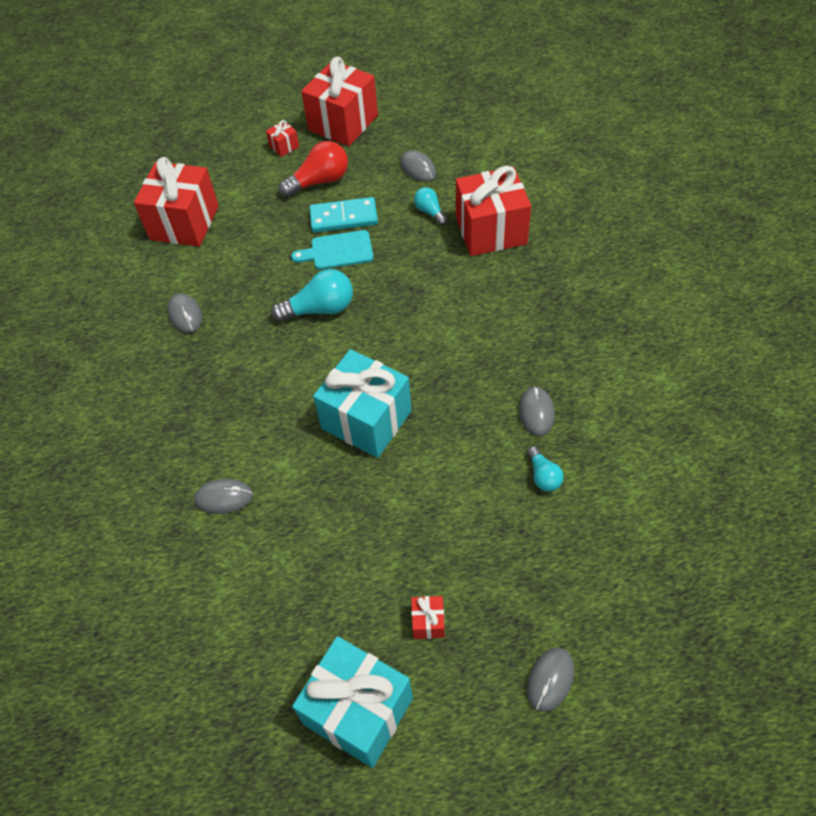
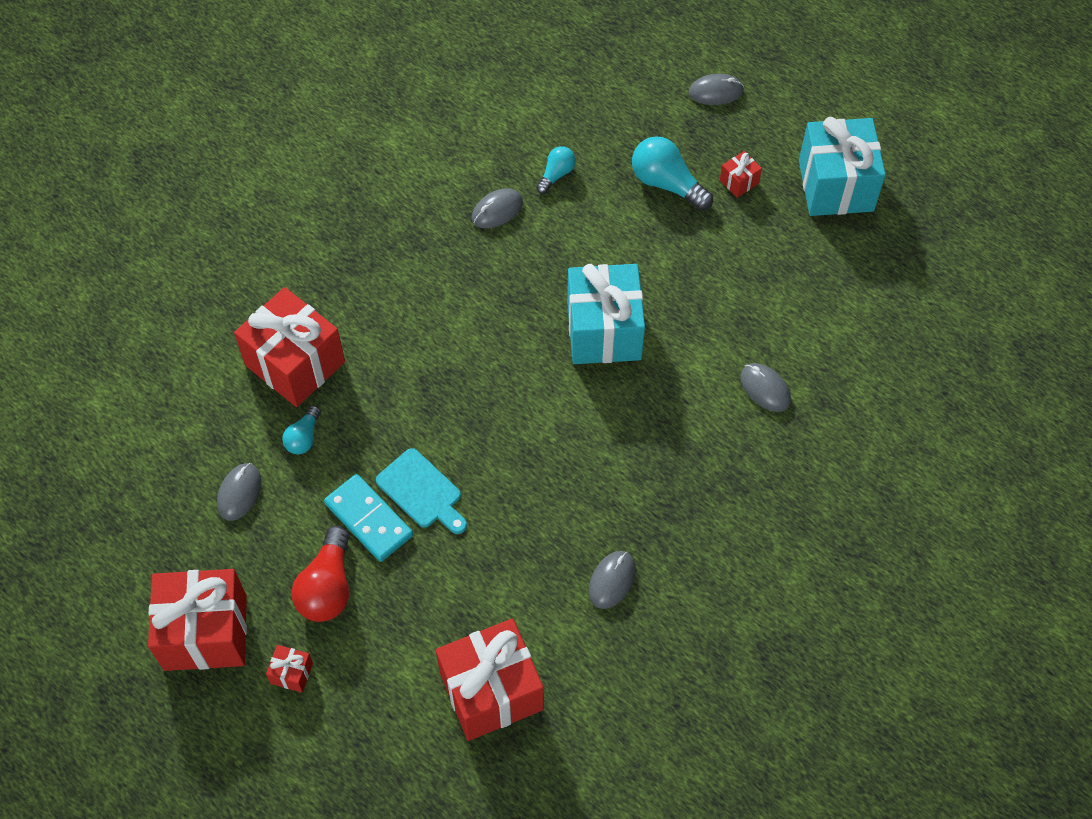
camera: 130 degrees left, 5 degrees up
(319, 181) = (327, 586): red light bulb -> red light bulb turned 105 degrees counterclockwise
(320, 309) = (510, 455): turquoise light bulb -> turquoise light bulb (667, 184)

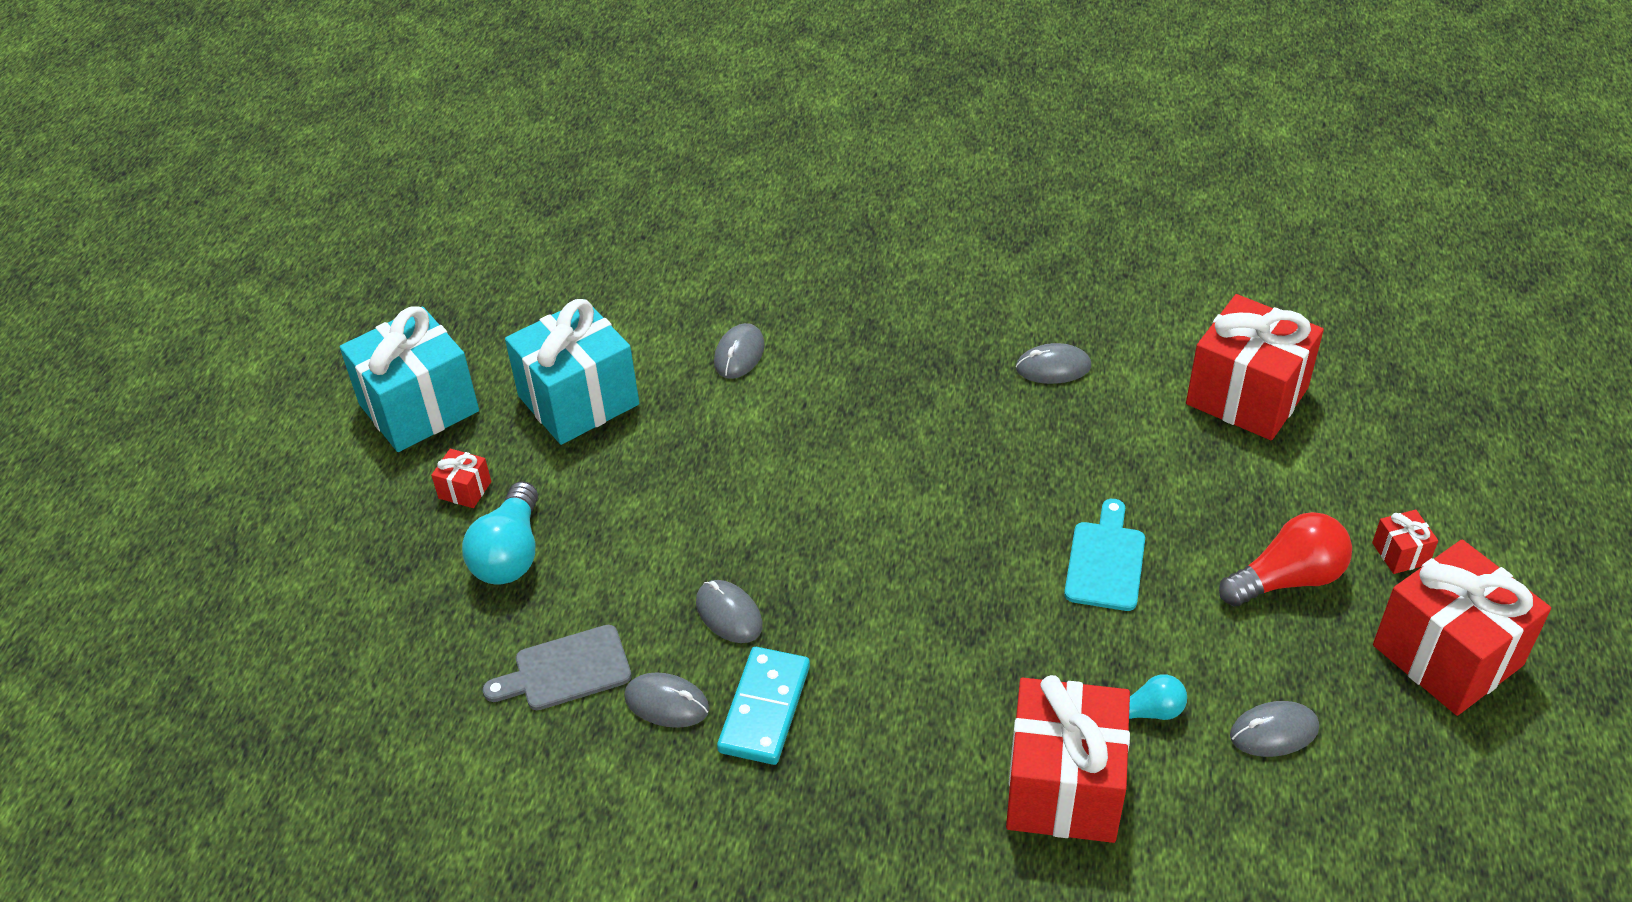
camera: 120 degrees left, 15 degrees down
(368, 519) = (1182, 589): turquoise domino -> turquoise domino (765, 709)
(556, 174) = (566, 670): turquoise light bulb -> grey cutting board
(604, 331) = (769, 510): turquoise gift -> turquoise gift (578, 400)
(716, 91) = (324, 574): grey mouse -> grey mouse (729, 614)

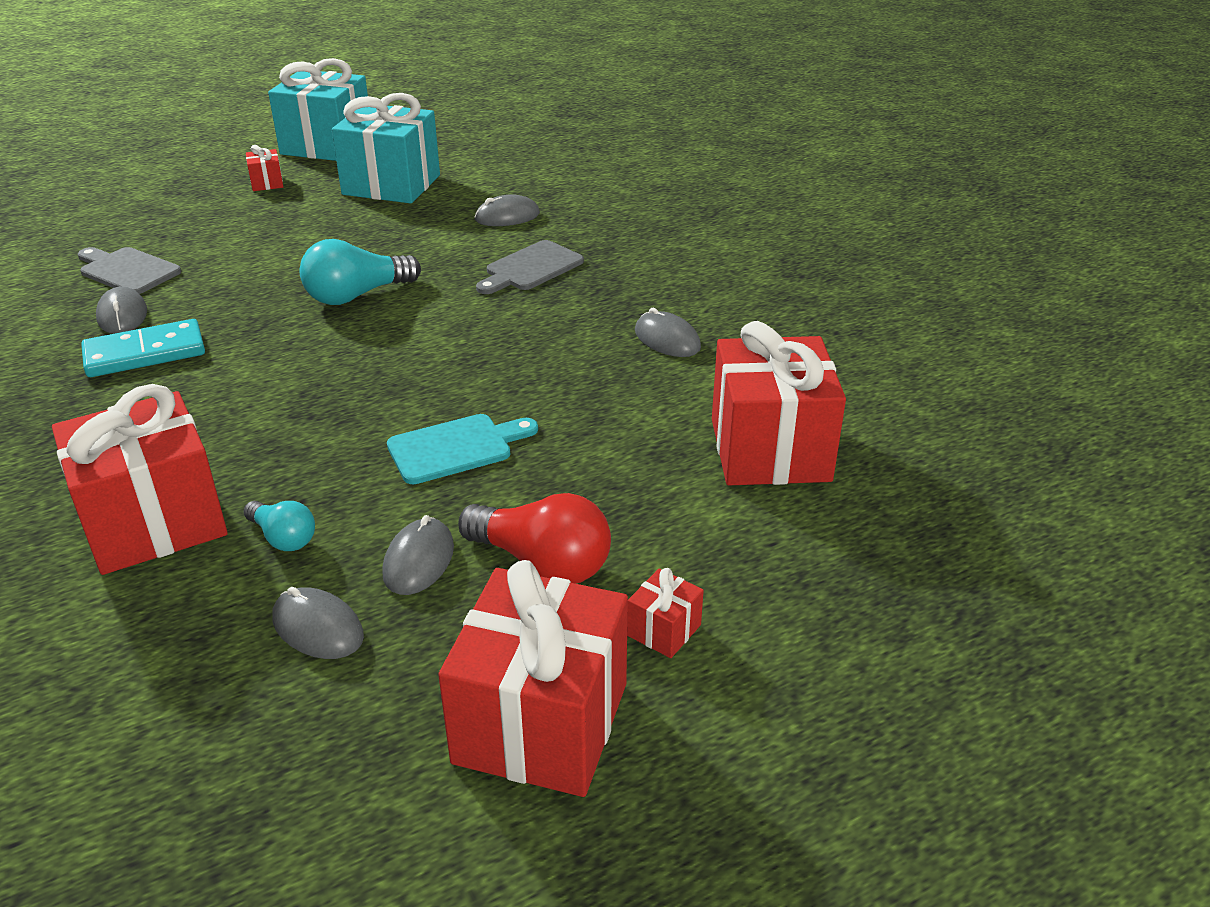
camera: 50 degrees right, 10 degrees down
(510, 553) = (222, 216): turquoise light bulb -> turquoise light bulb (357, 295)
(729, 614) = (232, 306): grey mouse -> grey mouse (418, 560)
(857, 386) = (531, 268): none -> grey cutting board

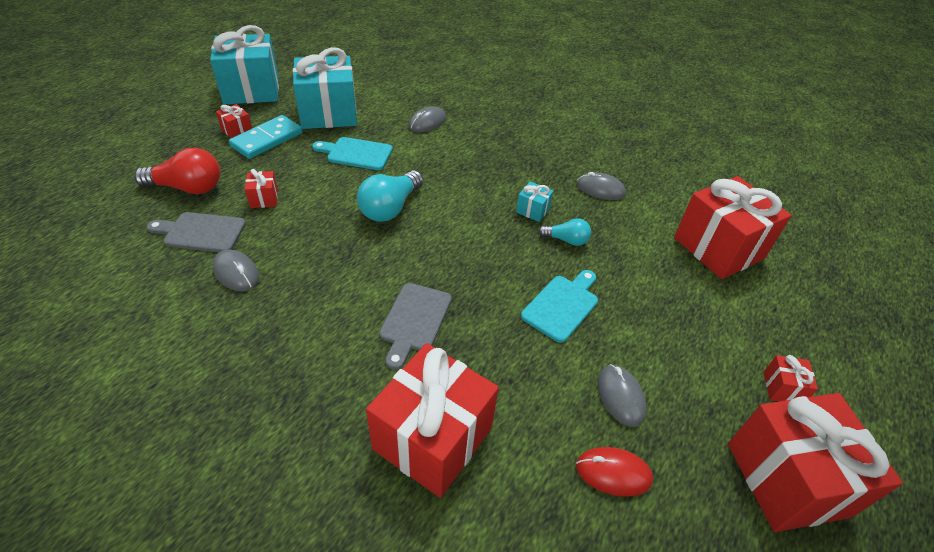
camera: 30 degrees left, 10 degrees up
(145, 353) = (286, 300): turquoise domino -> turquoise domino (267, 139)
(224, 254) = (264, 198): none -> red gift
(283, 538) = (527, 414): turquoise light bulb -> turquoise light bulb (566, 240)
(318, 628) = (613, 473): grey mouse -> red mouse
(378, 232) = (356, 153): none -> turquoise cutting board
(531, 268) = (478, 158): grey cutting board -> grey cutting board (414, 321)
(538, 340) = (532, 210): none -> turquoise gift
(542, 563) = (684, 369): red light bulb -> red light bulb (188, 188)

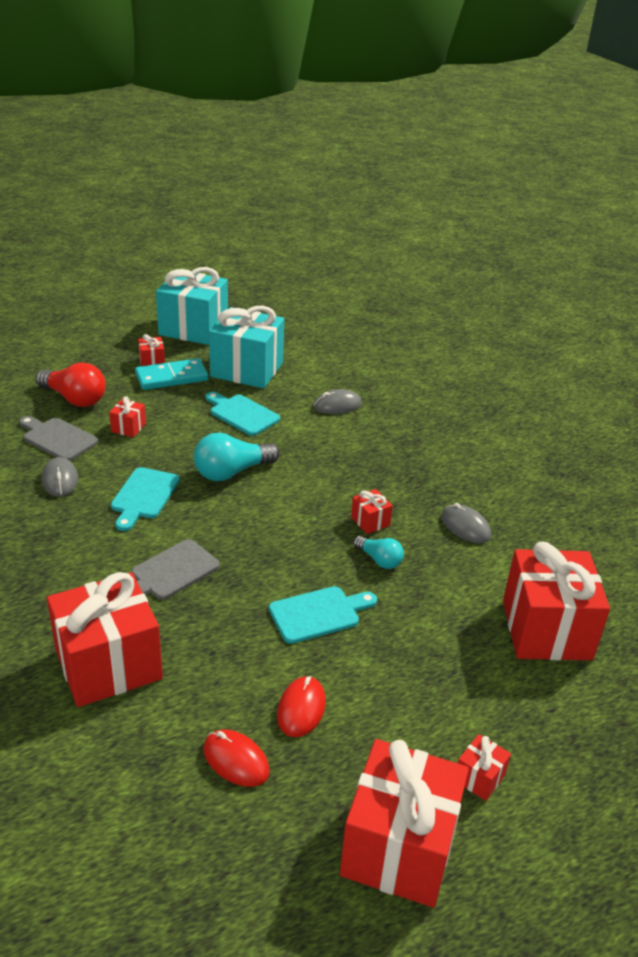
camera: 30 degrees right, 10 degrees down
(331, 258) = (144, 496): none -> turquoise cutting board
(532, 210) = (370, 521): turquoise gift -> red gift
(620, 396) = (301, 709): grey mouse -> red mouse

